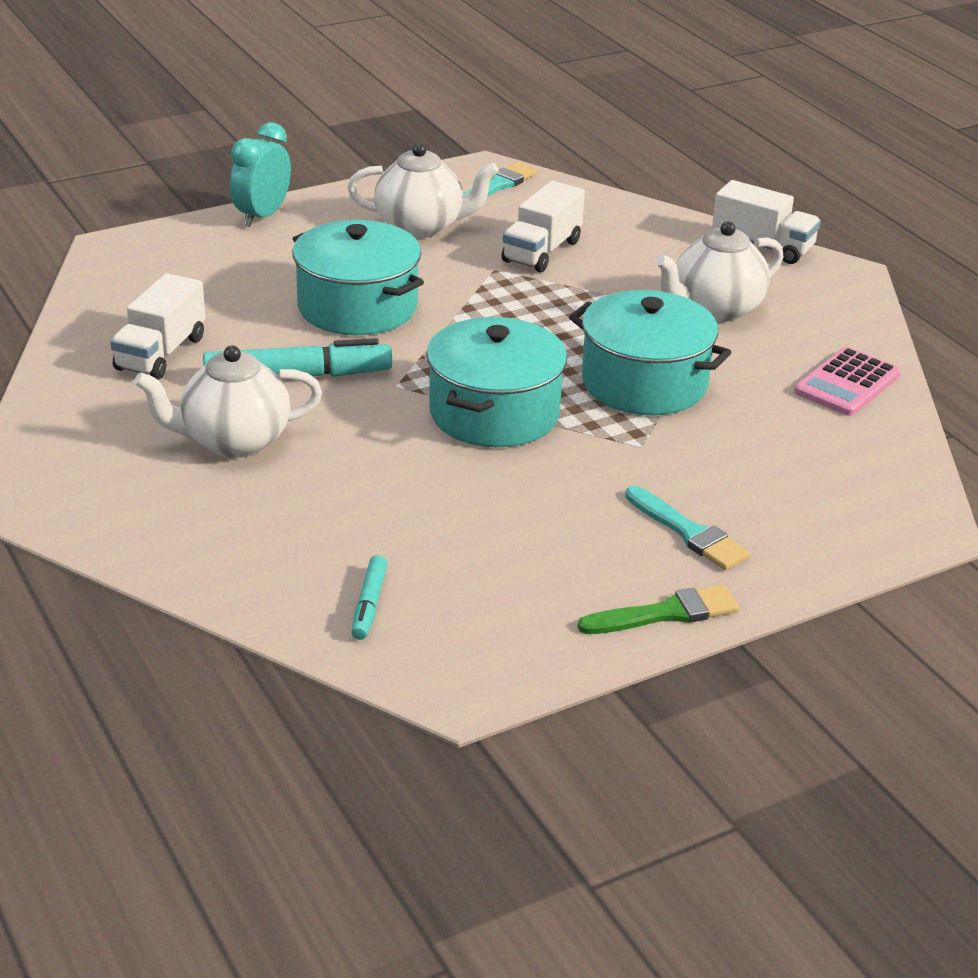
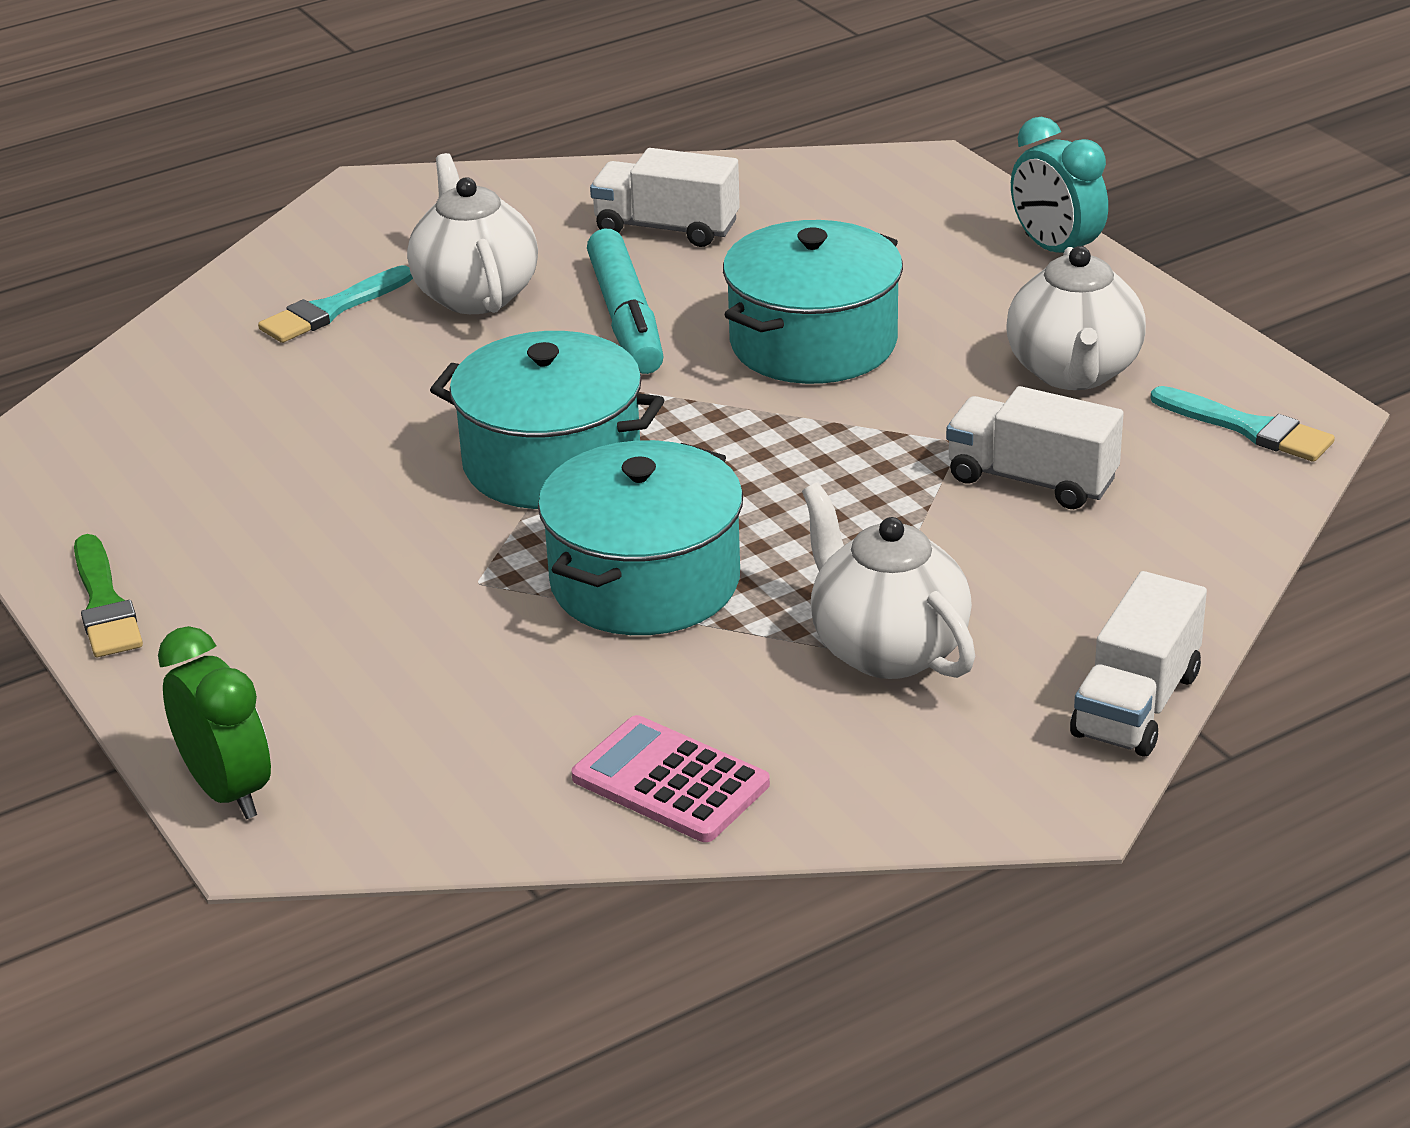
camera: 90 degrees right, 0 degrees up
(262, 216) = (1056, 250): turquoise clock -> turquoise clock turned 150 degrees counterclockwise
(369, 605) = (152, 405): turquoise marker -> none
(688, 532) = (270, 621): turquoise brush -> turquoise brush (332, 309)
(881, 545) = (227, 791): none -> green clock

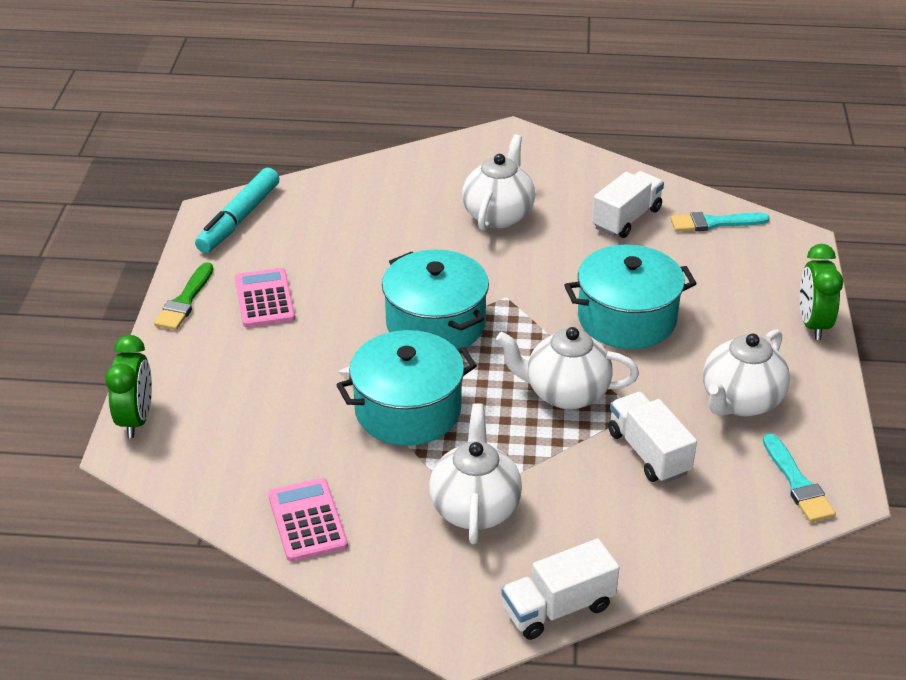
camera: 35 degrees right, 5 degrees up
(239, 544) = (264, 299): none -> pink calculator
(332, 309) = (428, 194): turquoise brush -> turquoise brush (714, 223)
(625, 318) = (552, 261): turquoise marker -> turquoise marker (239, 219)
(666, 228) = (626, 219): white truck -> white truck turned 75 degrees clockwise
(839, 463) = (565, 393): none -> white teapot
(1056, 250) = (813, 324): turquoise clock -> green clock

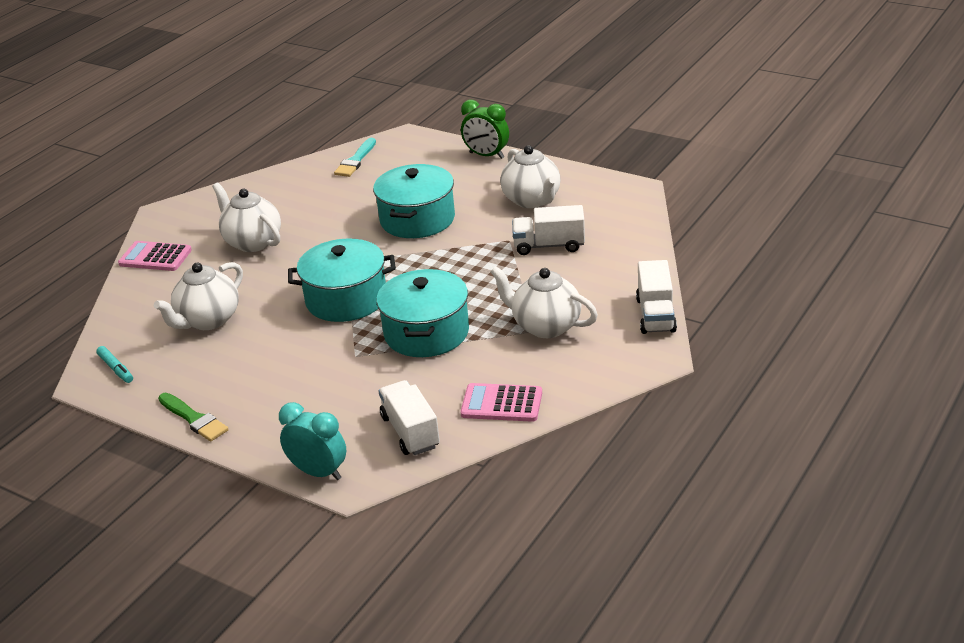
camera: 60 degrees left, 5 degrees down
(136, 419) = (318, 472): green clock -> turquoise clock
(239, 219) = (116, 369): turquoise marker -> turquoise marker, size x0.52
(264, 299) = (235, 375): pink calculator -> pink calculator (155, 257)
(565, 393) = (468, 262): white teapot -> white teapot (208, 320)
(626, 219) = (315, 191): white truck -> white truck (410, 432)
(797, 483) = (616, 201): turquoise brush -> none

